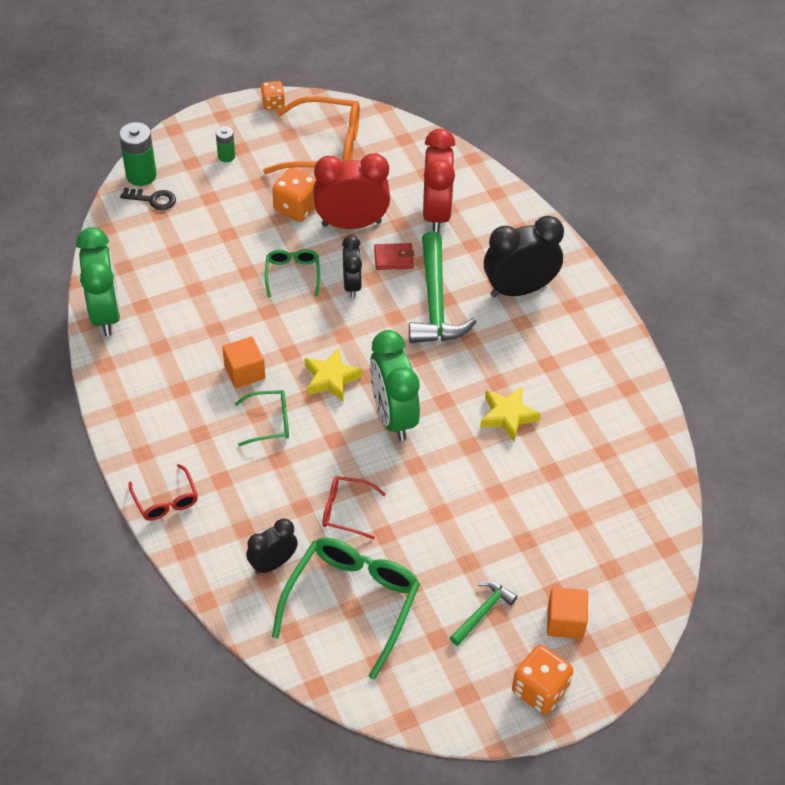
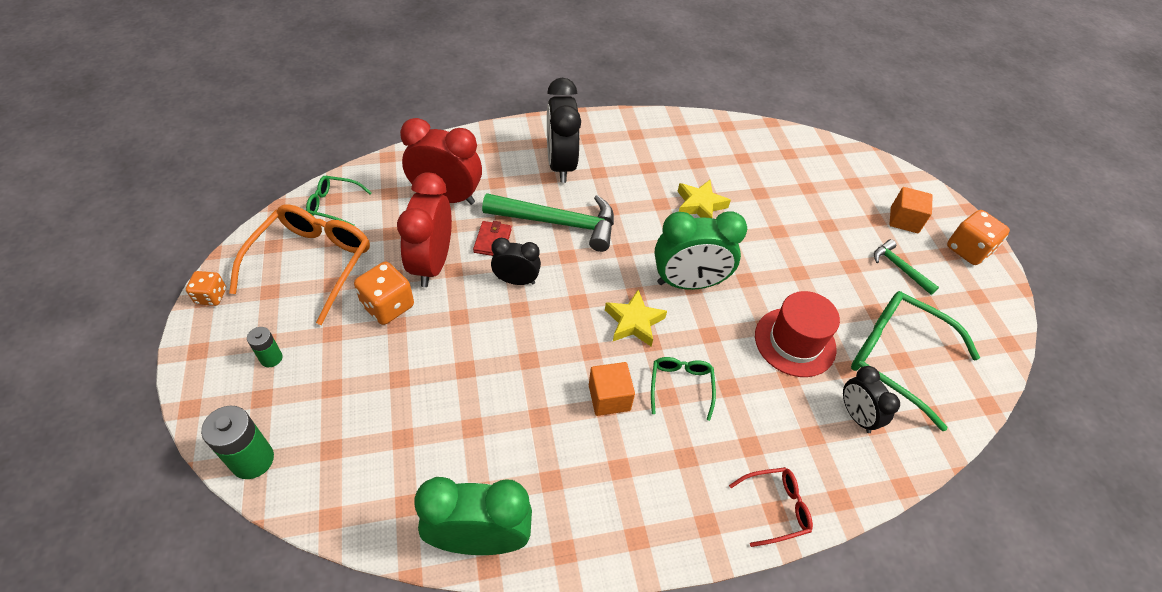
camera: 80 degrees left, 0 degrees up
(153, 199) = (304, 452): black key -> none
(292, 274) = (484, 328): green glasses -> green glasses (334, 205)
(346, 510) = (795, 342): red glasses -> red hat

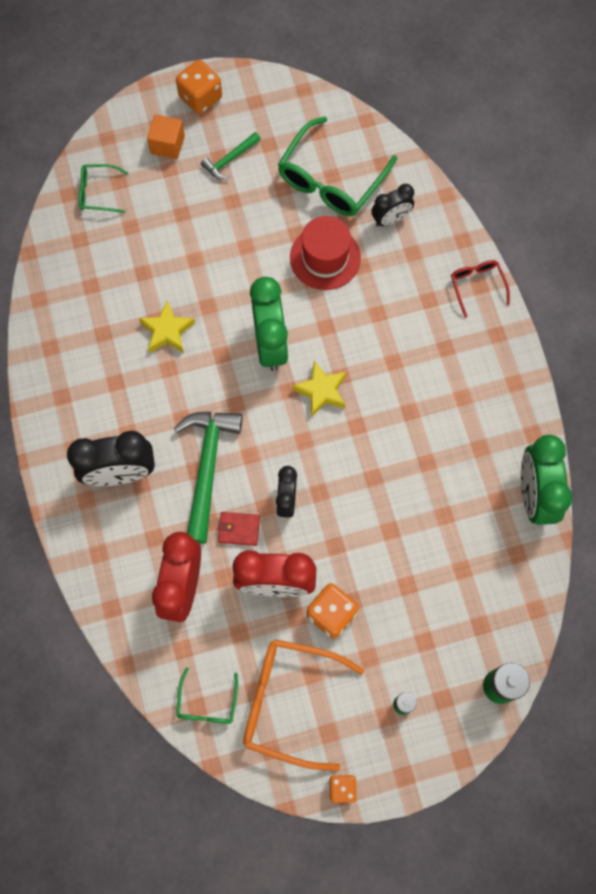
camera: 90 degrees left, 20 degrees up
(609, 397) = (401, 408): orange cube -> none
(681, 386) = (382, 351): green glasses -> green glasses (98, 192)

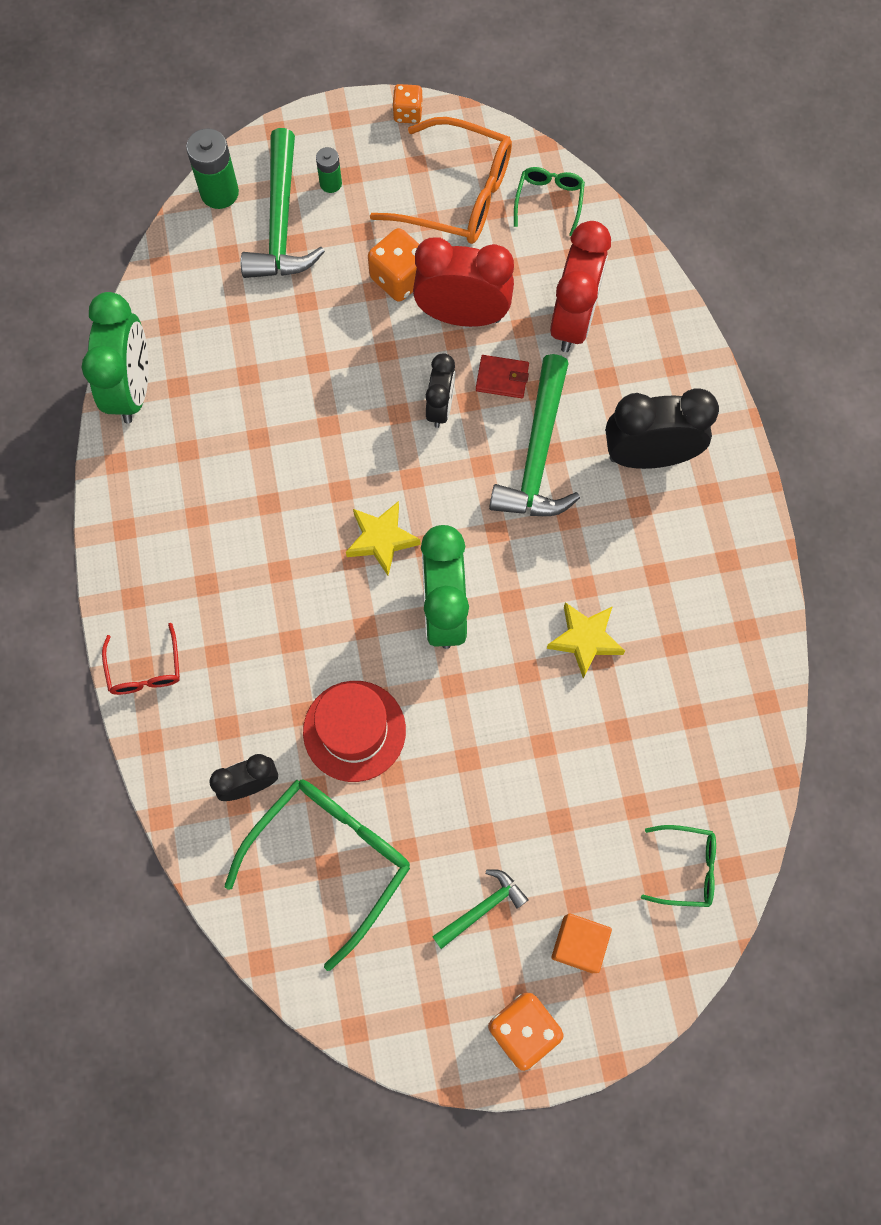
camera: 175 degrees left, 0 degrees up
(441, 660) = (280, 222): none -> green hammer

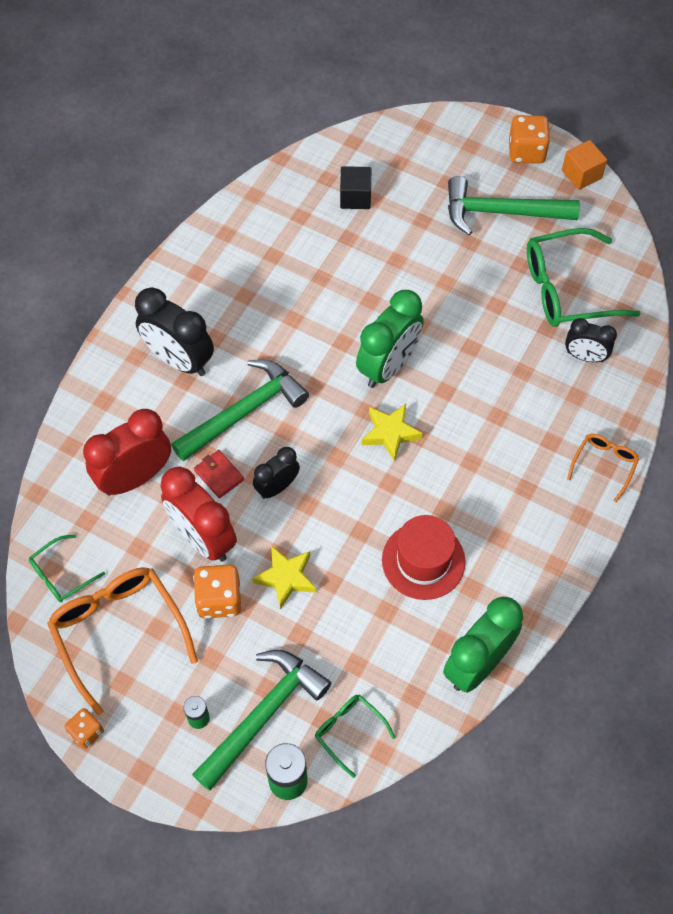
camera: 140 degrees left, 10 degrees down
(145, 669) = (604, 465): red glasses -> orange glasses
(354, 731) = (499, 341): red hat -> red hat (423, 560)
(482, 908) = (501, 212): green hammer -> green hammer, size x1.94
(578, 944) = (464, 165): orange cube -> orange cube (581, 174)
(585, 640) = (321, 292): yellow star -> yellow star (286, 578)
(658, 791) = (355, 197): none -> black cube
(686, 868) = (376, 157): green glasses -> green glasses (349, 731)

